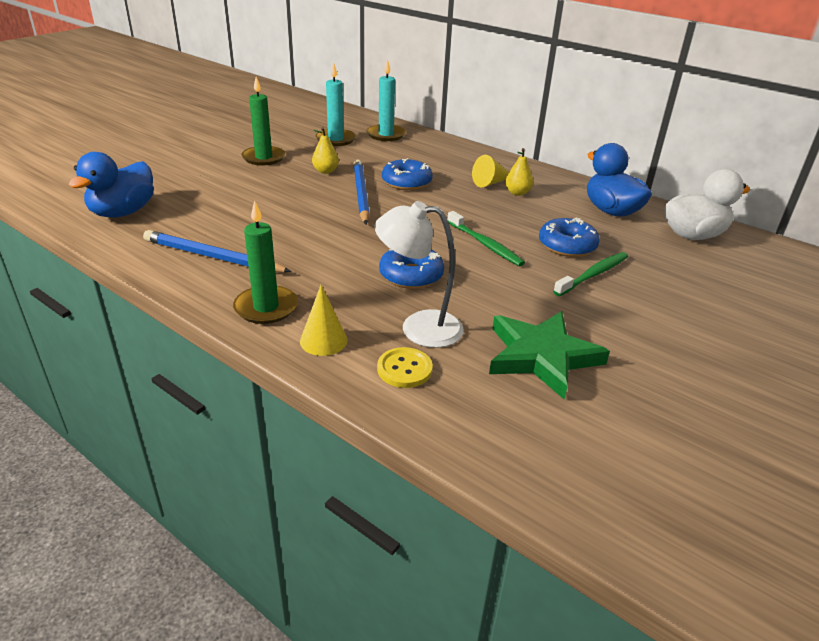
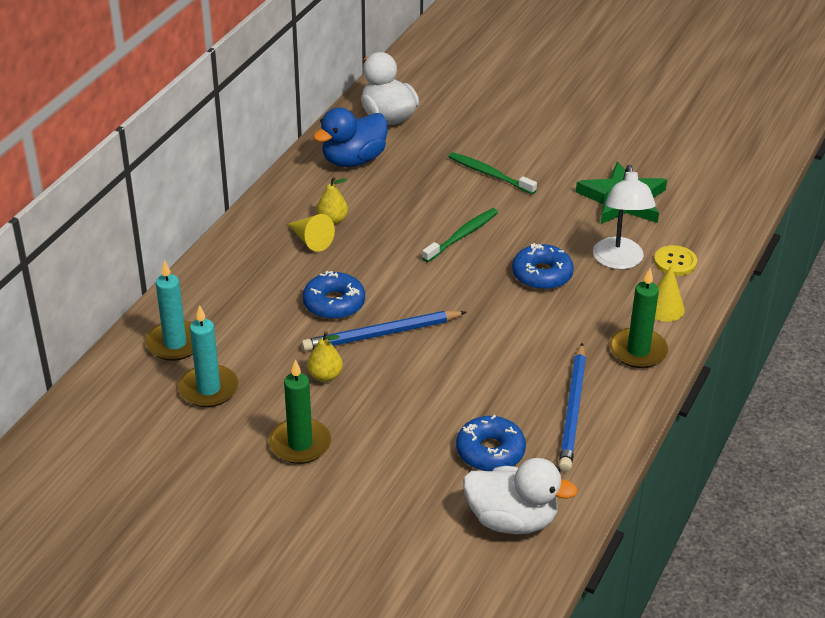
camera: 100 degrees left, 5 degrees up
(123, 212) = (512, 520): blue duck -> white duck
(567, 245) = (442, 187): blue donut -> blue donut (490, 451)

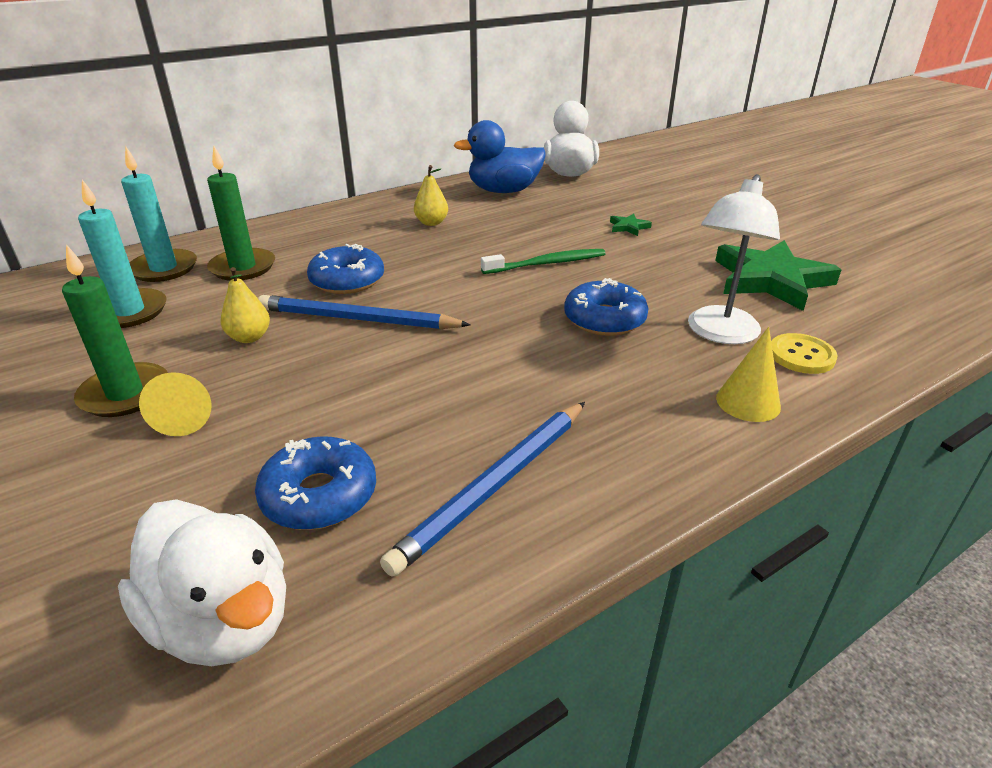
camera: 30 degrees right, 5 degrees down
(310, 240) = (392, 231): yellow cone -> yellow cone (186, 414)
(490, 174) = (628, 227): green toothbrush -> green star
(638, 351) = (665, 441): green candle -> green candle (242, 267)

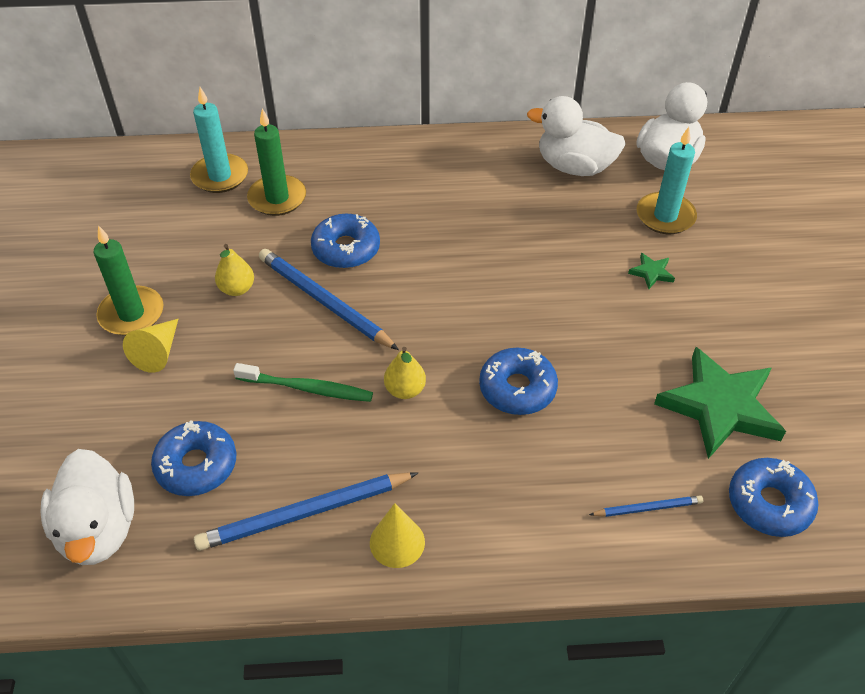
camera: 30 degrees right, 15 degrees up
(129, 312) = (173, 222): turquoise candle -> turquoise candle (665, 216)
(431, 223) = (469, 193): yellow pear -> yellow pear (405, 390)
(504, 191) = (574, 167): blue duck -> white duck
(546, 264) = (527, 295): green toothbrush -> green toothbrush (306, 388)
(719, 334) = (601, 450): white lamp -> none
(748, 402) = (550, 532): yellow cone -> yellow cone (397, 542)
(801, 355) = (647, 508): yellow button -> blue pencil
(878, 320) = (769, 503): none -> blue donut

